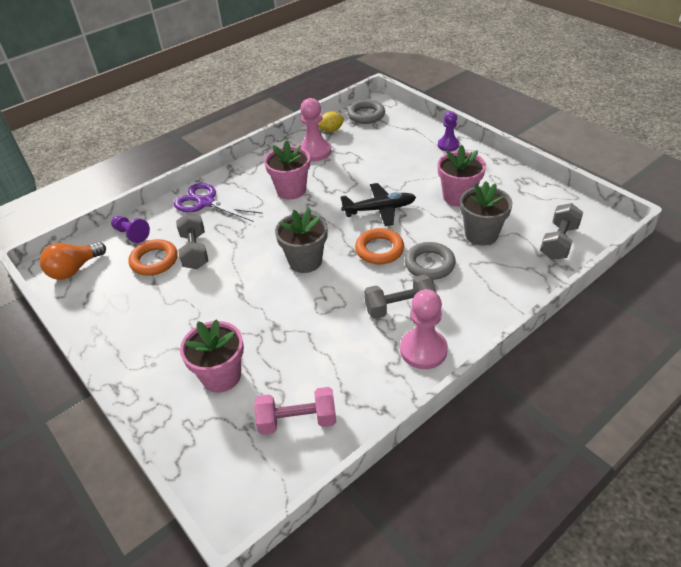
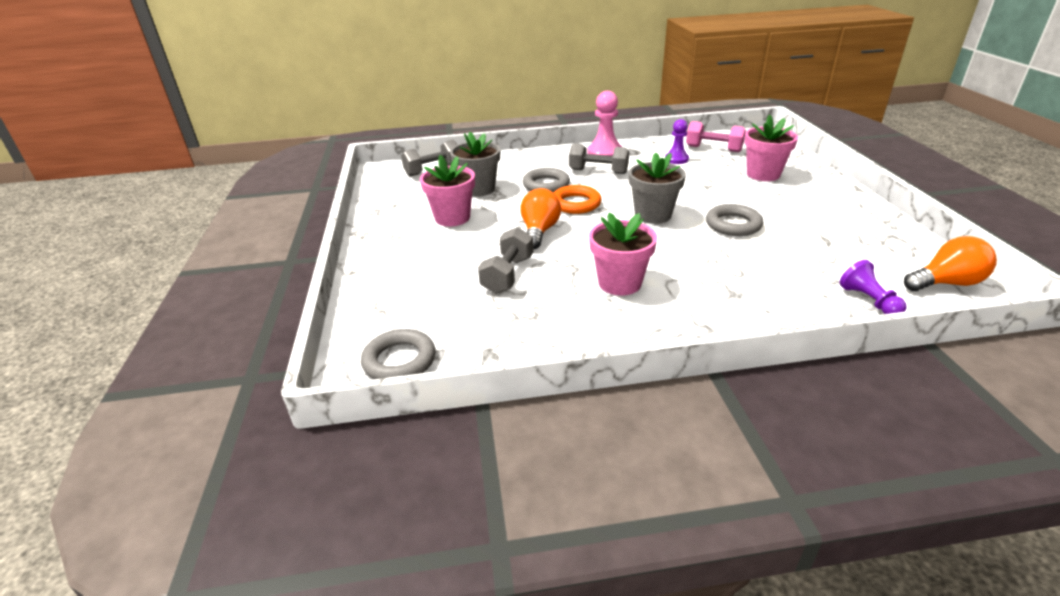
camera: 150 degrees left, 10 degrees down
(154, 261) = (829, 261): orange ring -> none
(195, 251) = (774, 256): grey dumbbell -> grey dumbbell (508, 275)
(205, 202) = (750, 308): purple scissors -> none
(233, 275) = (733, 225): none -> grey ring
(314, 151) = (543, 326): pink pawn -> none
(331, 130) = (483, 354): yellow lemon -> none
(379, 209) = (539, 231): black plane -> orange light bulb
(448, 145) = (376, 268): purple pawn -> purple pawn (676, 159)

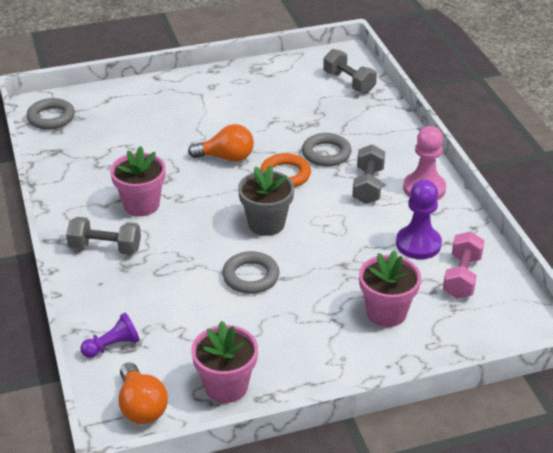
camera: 80 degrees right, 5 degrees up
(452, 218) = (247, 108): pink flower pot -> pink flower pot (226, 386)
(478, 189) = (309, 114): grey flower pot -> none
(508, 275) = (153, 148): grey dumbbell -> grey dumbbell (105, 248)
(676, 159) = (418, 244): purple pawn -> purple pawn, size x1.56

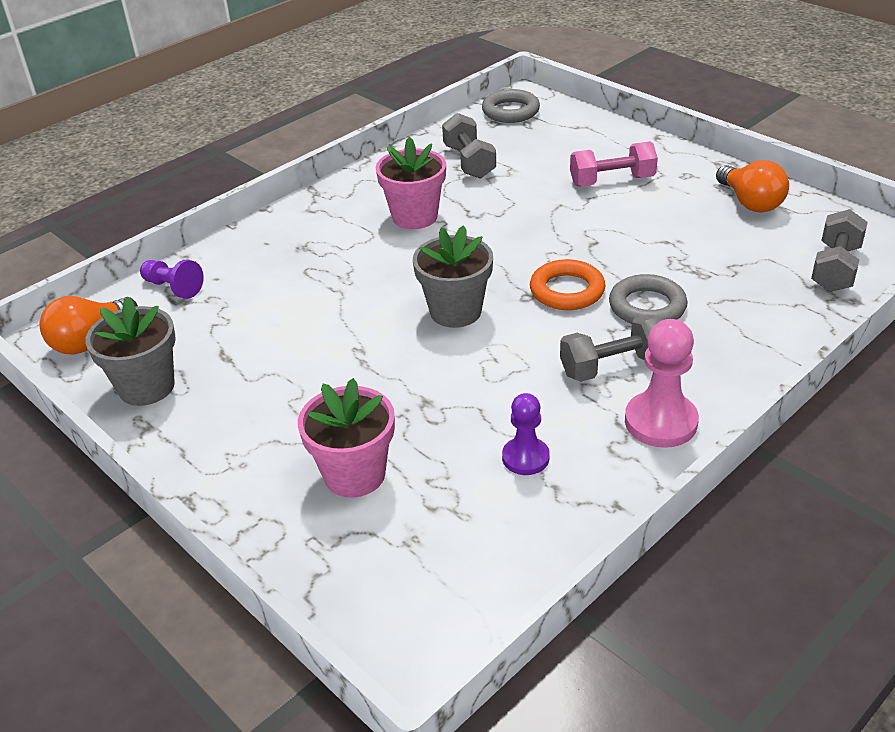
camera: 65 degrees right, 0 degrees up
(105, 248) = (324, 224): grey dumbbell -> grey dumbbell (469, 162)
(226, 157) = (556, 237): orange light bulb -> orange light bulb (750, 203)
(226, 386) = (146, 387): pink flower pot -> grey flower pot
(251, 276) = (347, 336): grey ring -> none
(418, 244) = (525, 458): purple pawn -> purple pawn, size x0.64
(462, 277) = (486, 528): pink dumbbell -> pink dumbbell (612, 181)

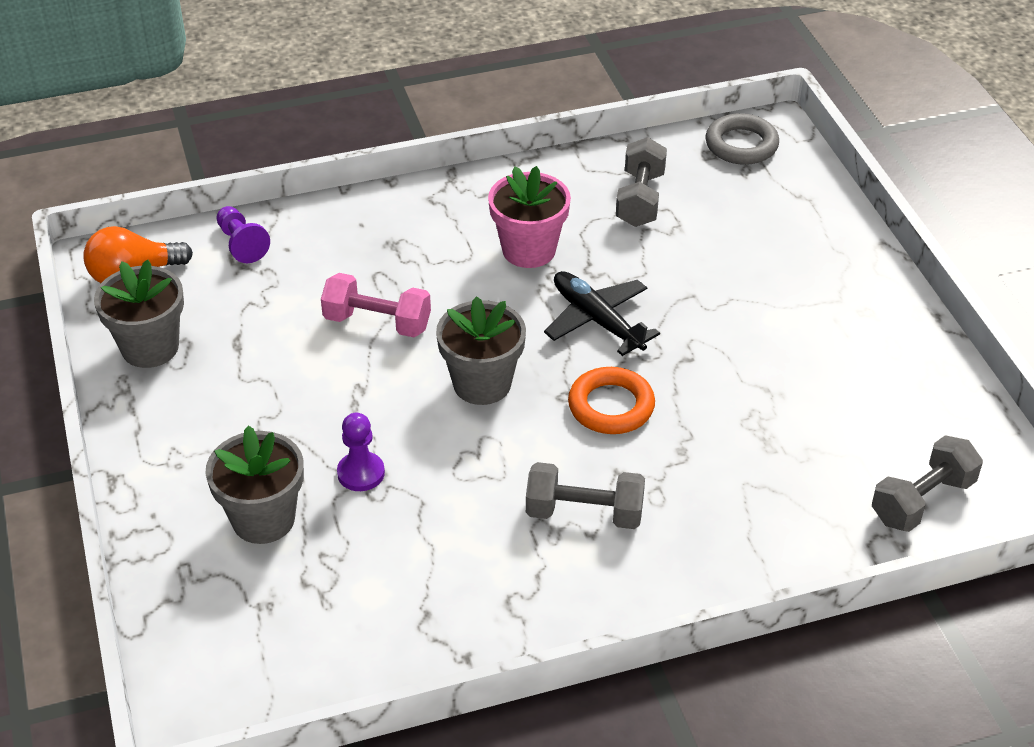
camera: 25 degrees right, 5 degrees up
(354, 474) = (263, 519): pink flower pot -> grey flower pot
(506, 242) = (598, 320): none -> black plane
(525, 458) = (423, 572): purple pawn -> purple pawn (361, 473)
(612, 181) = (775, 287): pink dumbbell -> pink dumbbell (377, 323)
(647, 306) = (676, 460): grey ring -> none
(660, 422) = (578, 593): pink pawn -> none
(750, 203) = (906, 378): orange light bulb -> none

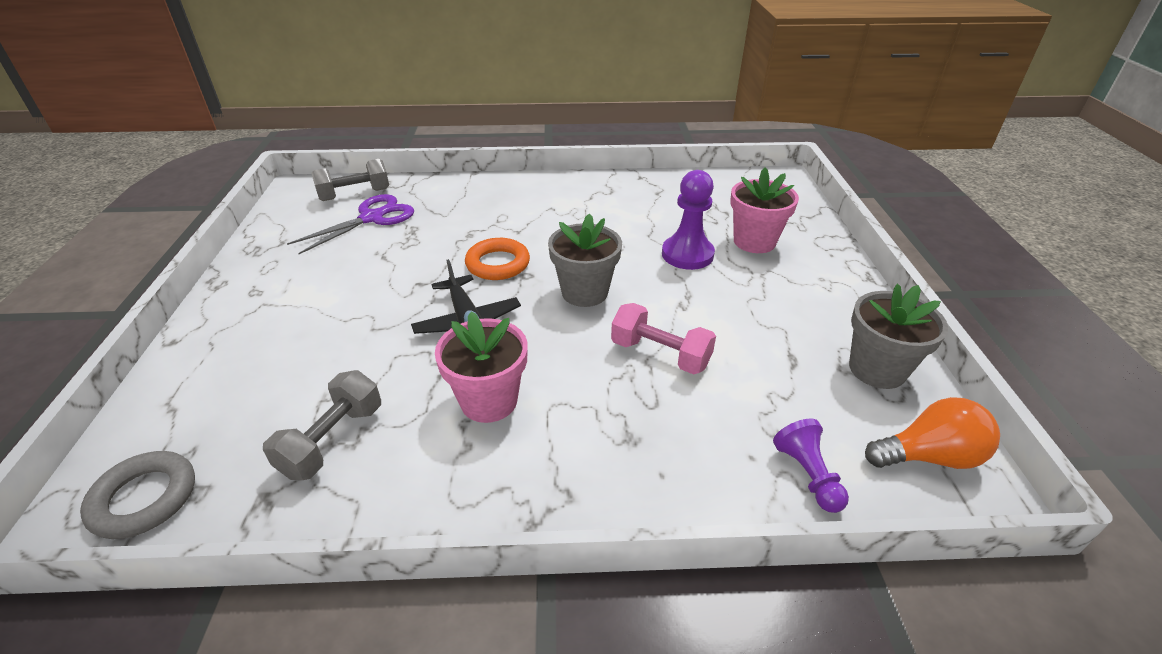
camera: 165 degrees left, 5 degrees down
(263, 519) = (754, 242): grey flower pot -> pink flower pot
(361, 473) = (687, 254): purple pawn -> purple pawn, size x1.56
(584, 513) = (550, 216): grey dumbbell -> none
(845, 455) = (373, 218): none -> purple scissors

